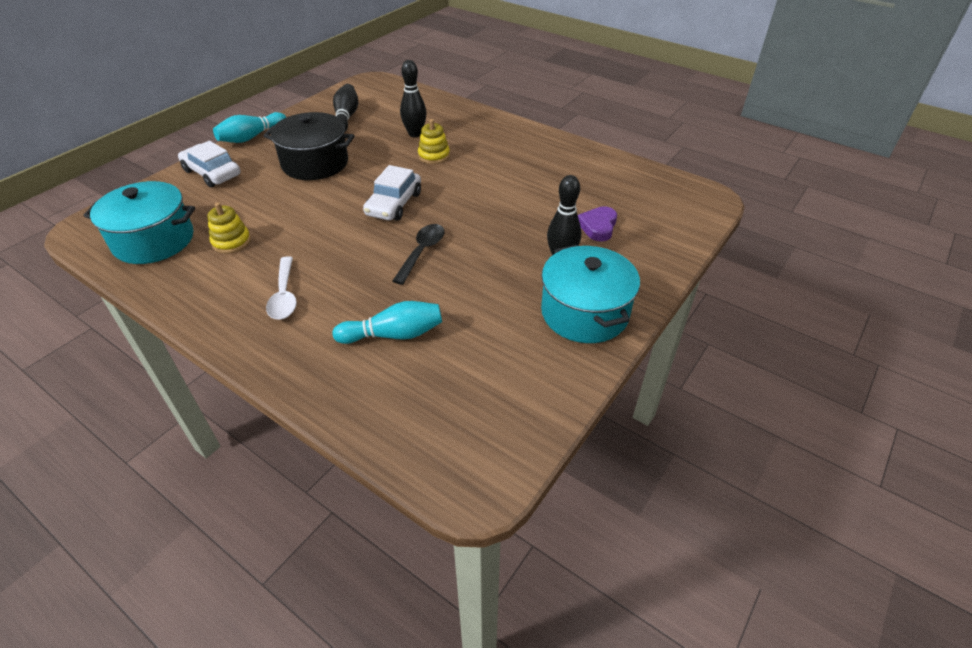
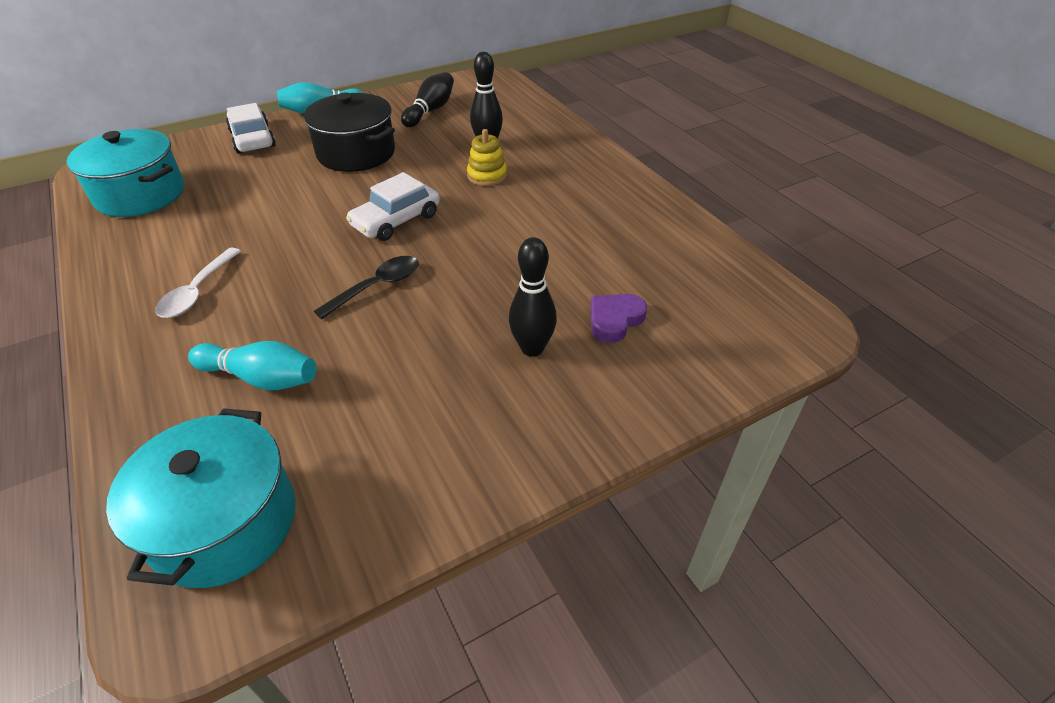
camera: 25 degrees right, 0 degrees up
(231, 242) = (204, 216): yellow stacking toy -> none
(584, 313) = (502, 434): turquoise pot -> turquoise pot (224, 522)

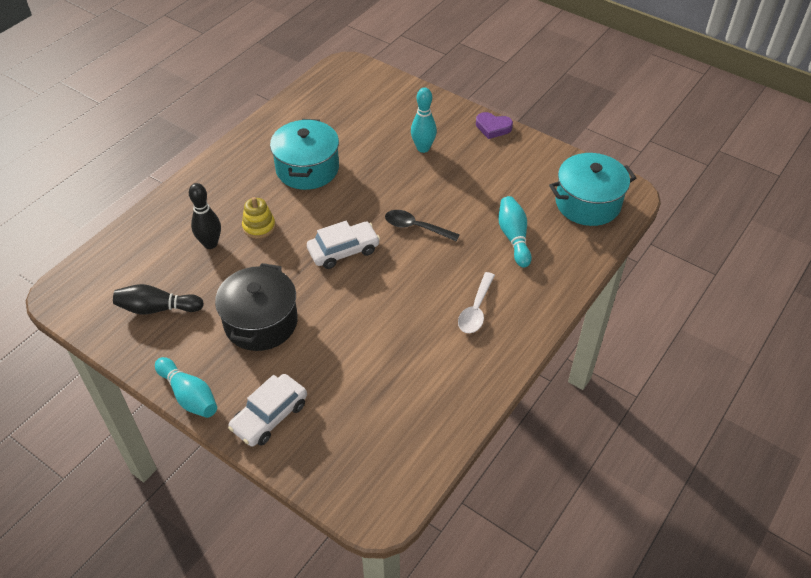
camera: 115 degrees left, 5 degrees up
(140, 194) = (399, 433): turquoise pot -> turquoise pot (307, 169)
(197, 292) = (476, 310): white spoon -> white spoon turned 120 degrees clockwise
(396, 220) = (343, 250): white car -> white car turned 45 degrees counterclockwise
(532, 348) = (423, 148): black bowling pin -> turquoise bowling pin
(614, 320) = (382, 126): purple heart -> purple heart (493, 127)

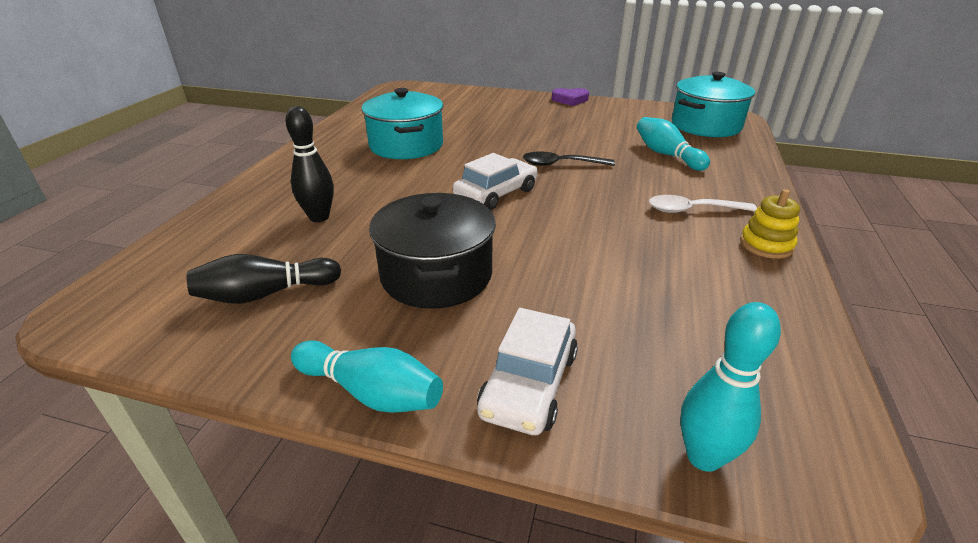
camera: 20 degrees left, 15 degrees down
(259, 226) = (376, 193): yellow stacking toy -> yellow stacking toy (766, 245)
(423, 148) = (517, 118): turquoise bowling pin -> turquoise bowling pin (703, 457)
(476, 310) = (692, 210): white spoon -> white spoon turned 90 degrees clockwise

